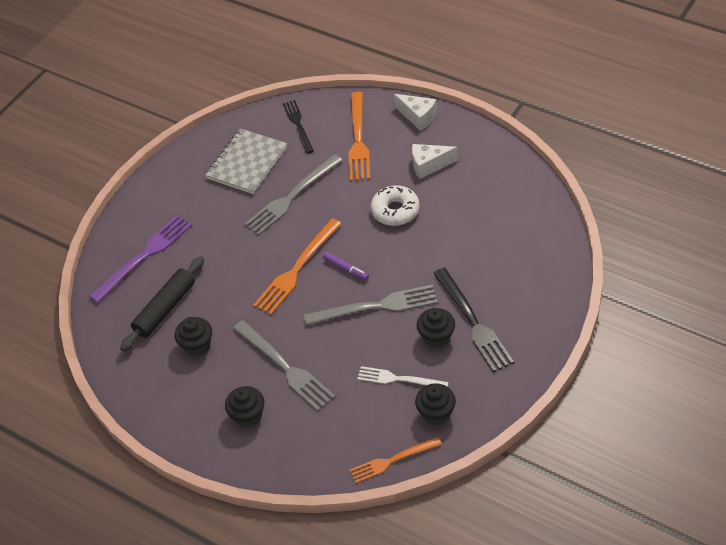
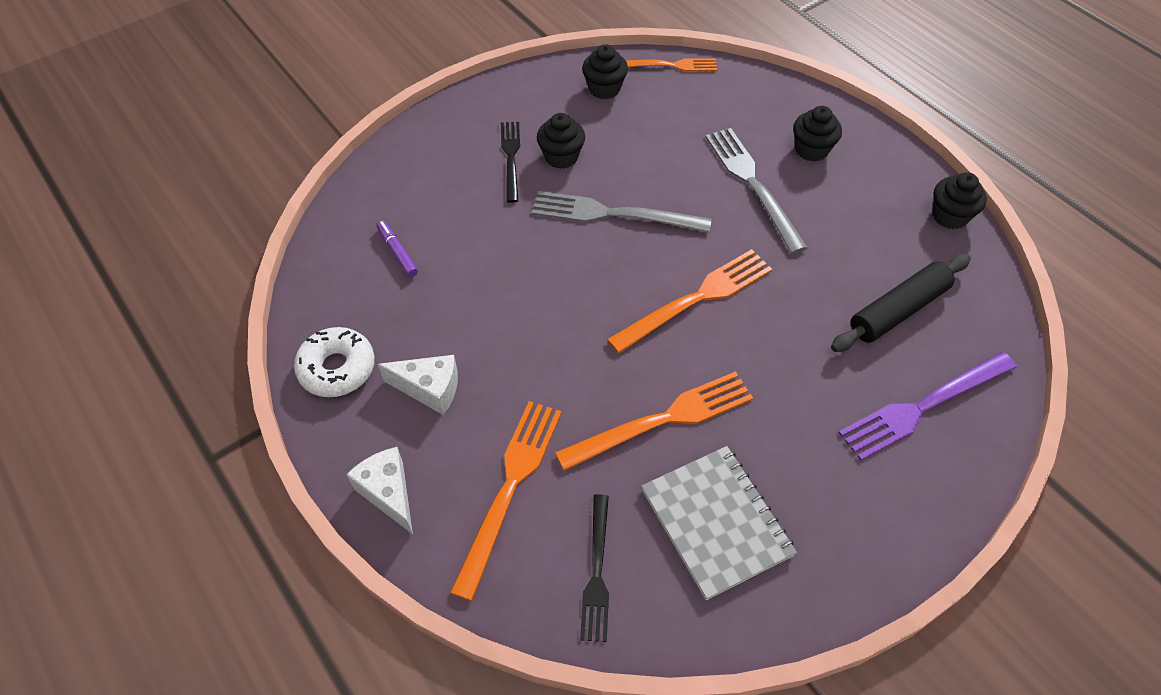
camera: 165 degrees left, 5 degrees up
(197, 345) = (859, 246): black cupcake -> black cupcake (949, 216)
(247, 163) = (716, 522): grey notebook -> grey notebook turned 75 degrees counterclockwise
(292, 196) = (662, 420): grey fork -> orange fork
(346, 269) = (629, 275): purple marker -> purple marker (397, 252)
(395, 211) = (520, 333): white donut -> white donut (337, 368)
(399, 379) = (626, 130): white fork -> none
(473, 322) = (511, 158): black fork -> black fork, size x0.65

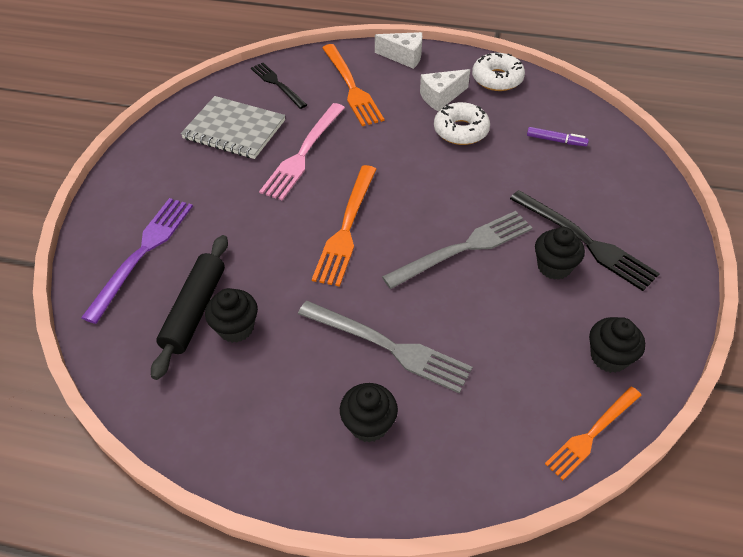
camera: 140 degrees right, 5 degrees down
(467, 328) = (461, 131): none -> white donut
(511, 158) = (584, 241): black fork -> black fork, size x1.53
(662, 420) = (303, 153): orange fork -> pink fork
(949, 216) = (192, 436): black cupcake -> black cupcake (236, 328)

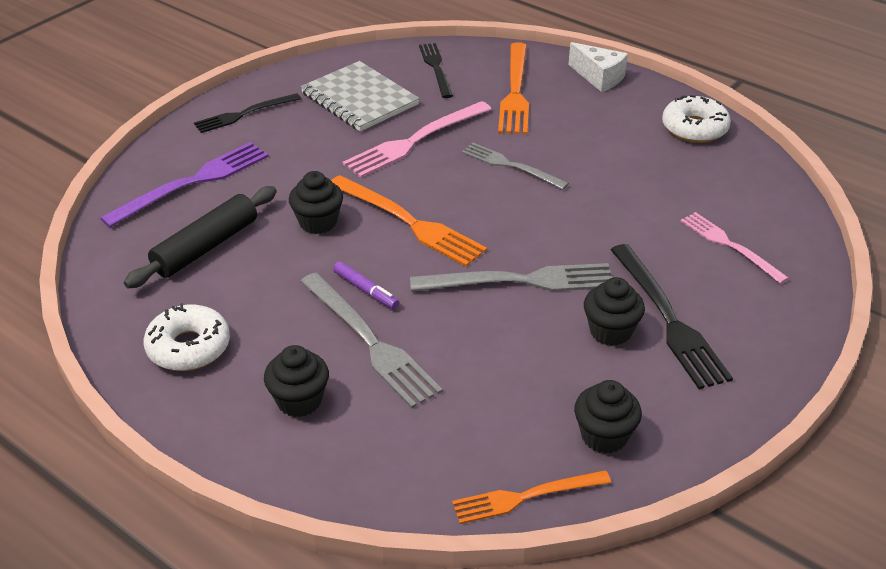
camera: 25 degrees right, 10 degrees down
(146, 173) = (244, 114): none -> black fork
(236, 328) = (233, 274): black cupcake -> black cupcake (318, 222)
(346, 227) = (408, 222): orange fork -> orange fork turned 90 degrees counterclockwise
(390, 151) = (511, 166): none -> grey fork
(441, 97) = (611, 129): white cheese -> none
(461, 131) = (608, 168): white donut -> white donut (188, 347)
(556, 140) = (716, 210): purple marker -> purple marker (366, 290)
(584, 166) = (730, 246): none -> pink fork

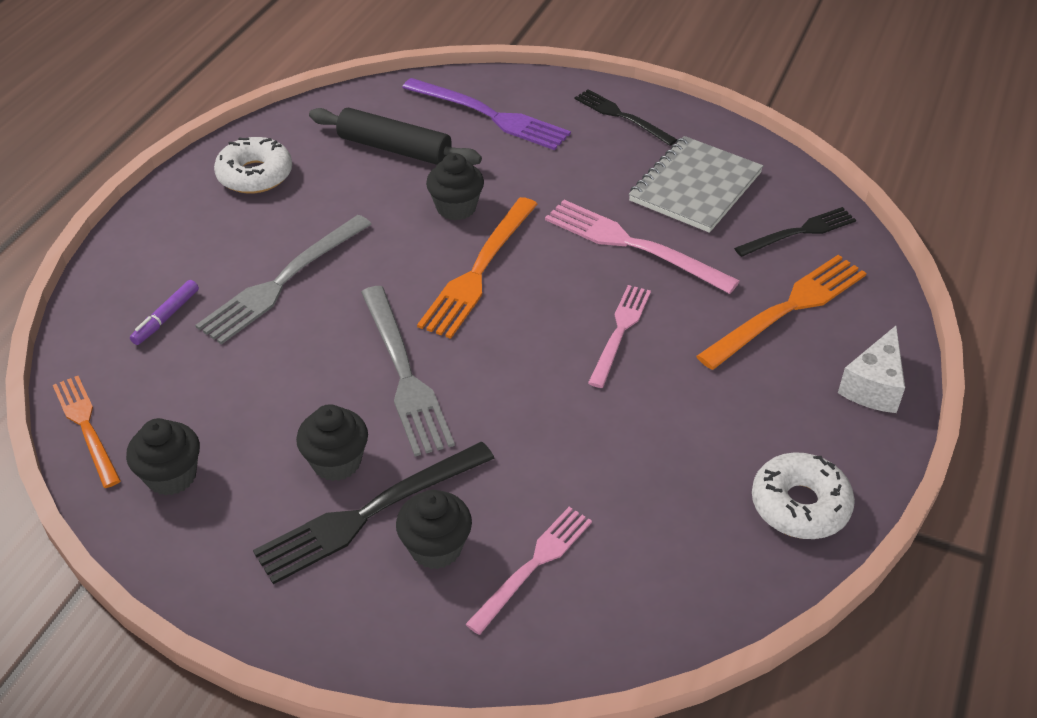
camera: 75 degrees right, 5 degrees up
(299, 401) = (197, 255): black cupcake -> black cupcake (436, 548)
(366, 290) = (358, 263): purple marker -> purple marker (166, 317)
(511, 166) = (620, 332): grey fork -> pink fork
(515, 92) = (787, 310): orange fork -> orange fork turned 150 degrees clockwise

